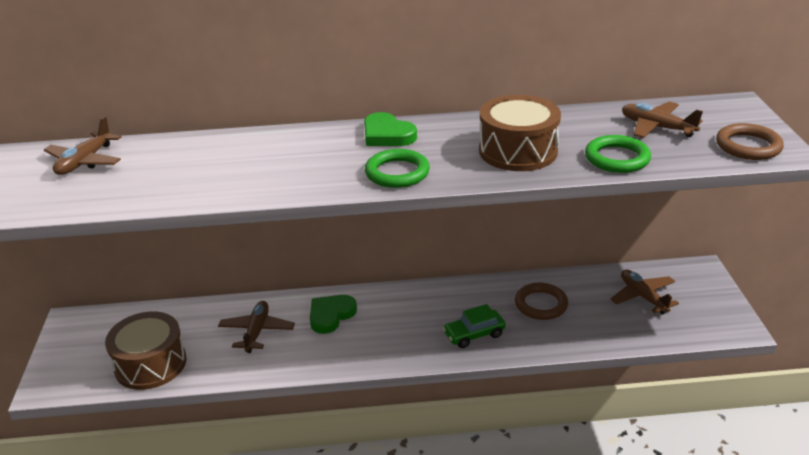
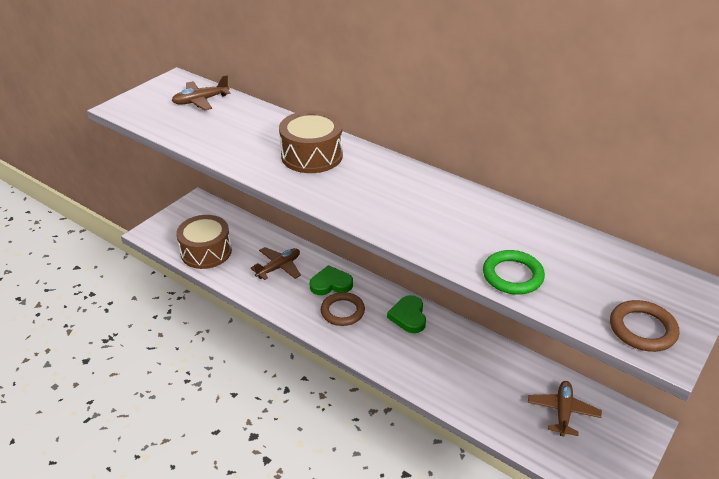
camera: 40 degrees right, 5 degrees up
(387, 135) = (383, 169): green heart -> green heart (408, 316)
(397, 173) = (347, 200): green ring -> none
(474, 334) = (402, 356): green car -> none
(518, 151) = (449, 229): brown drum -> brown drum (312, 156)
(541, 304) = (475, 365): brown ring -> brown ring (342, 311)
(657, 127) = (589, 269): brown plane -> none

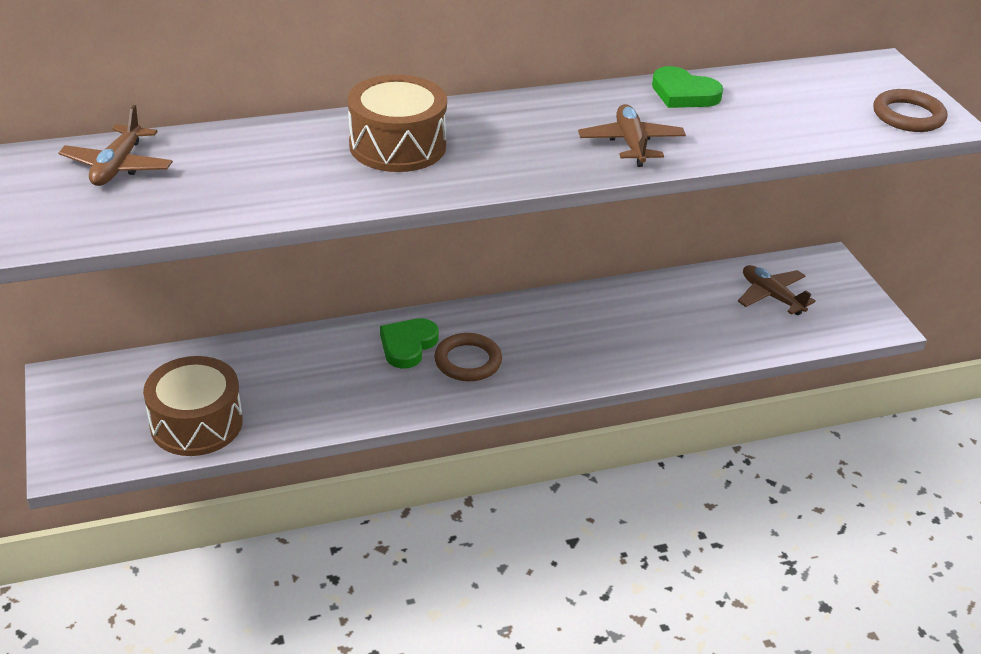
camera: 55 degrees left, 0 degrees up
(279, 267) = (320, 372): brown plane -> brown plane (631, 144)
(408, 316) = (534, 317): green heart -> green heart (683, 94)
(512, 275) = (772, 136): green ring -> none

